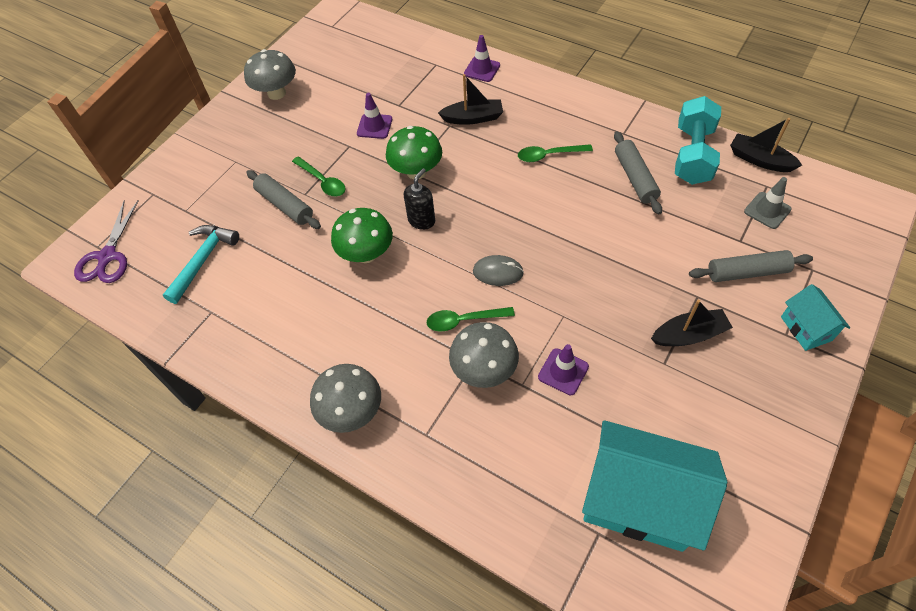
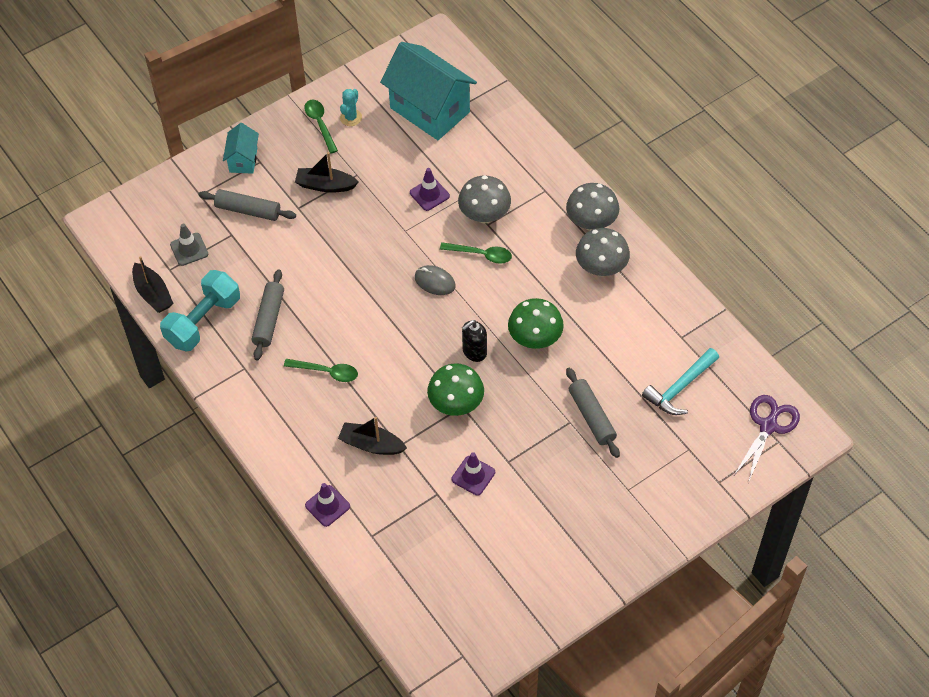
camera: 160 degrees left, 0 degrees up
(276, 93) = (561, 568): grey mushroom -> grey mushroom (601, 268)
(323, 182) = (548, 429): green spoon -> green spoon (320, 124)
(731, 443) = (351, 117): none -> turquoise cactus

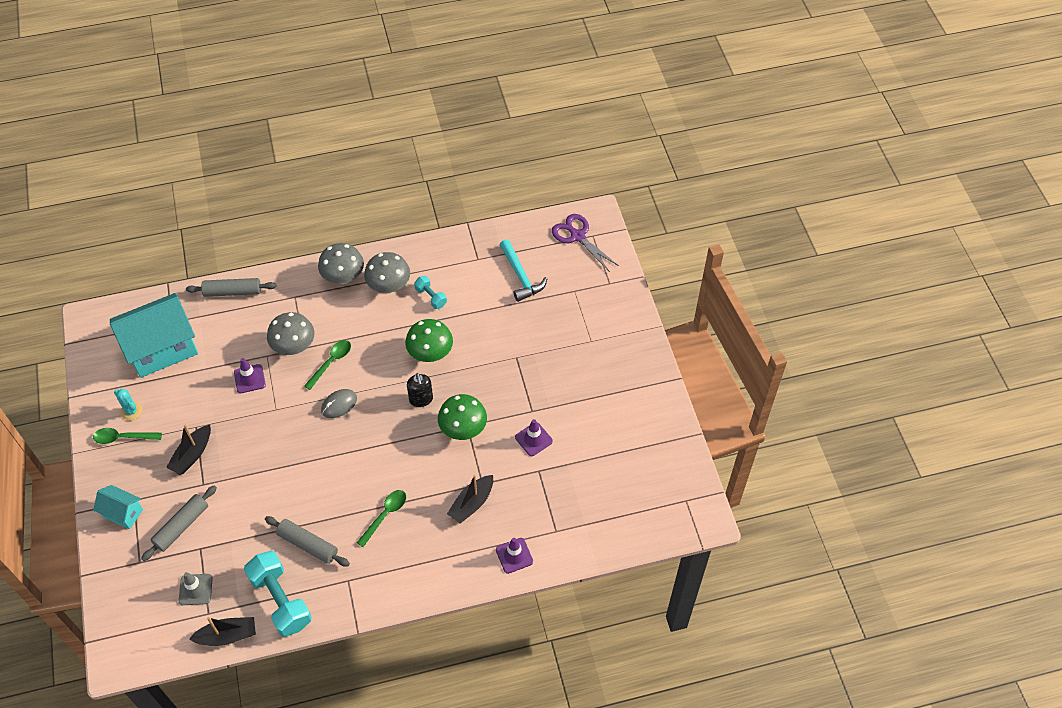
camera: 70 degrees left, 0 degrees up
(592, 416) = (518, 341): grey rolling pin -> grey rolling pin (232, 291)
(607, 312) = (431, 297): none -> turquoise dumbbell

